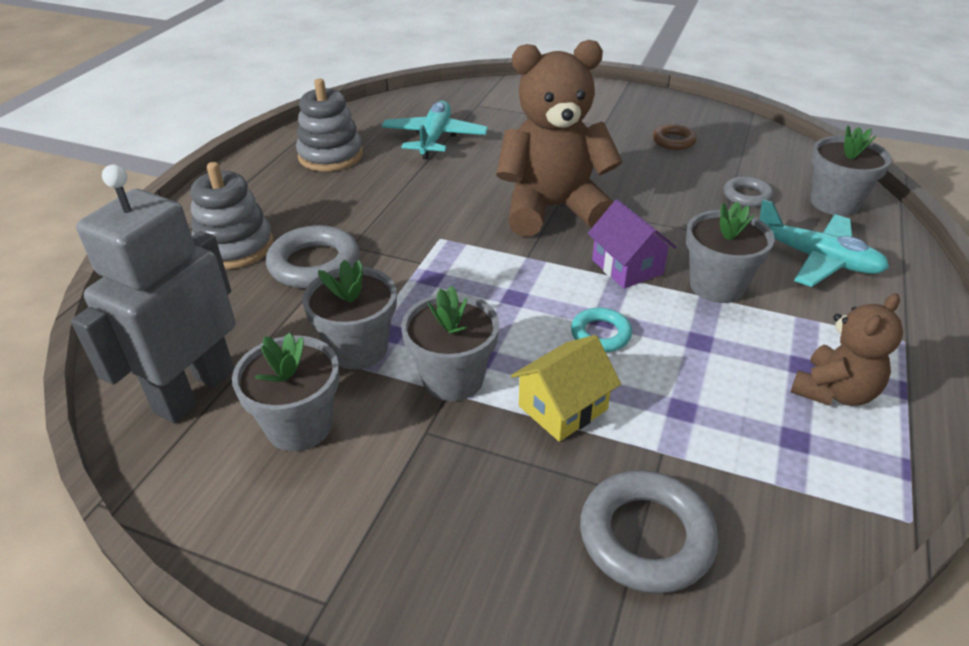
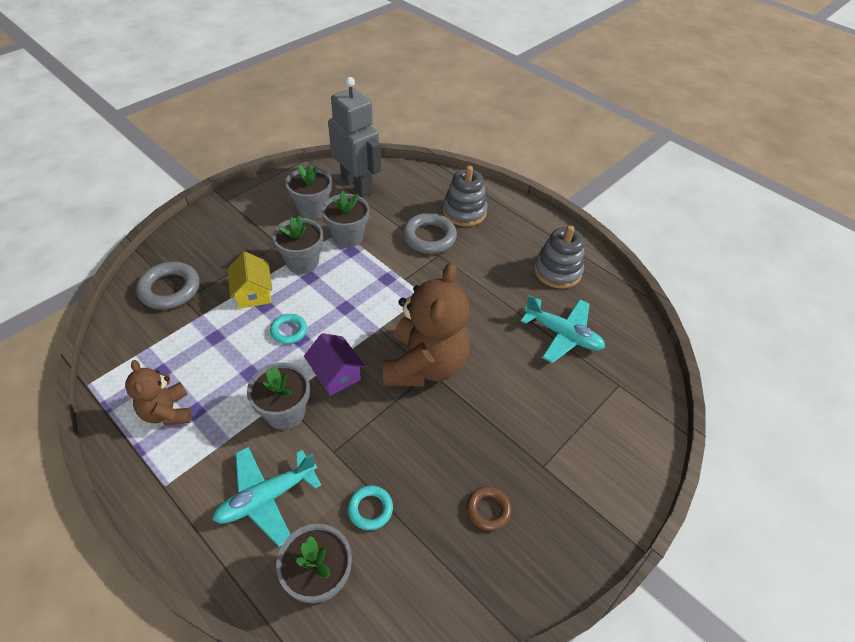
camera: 110 degrees right, 10 degrees up
(627, 267) = (336, 374): purple house -> purple house turned 60 degrees clockwise
(747, 196) = (370, 509): grey ring -> turquoise ring

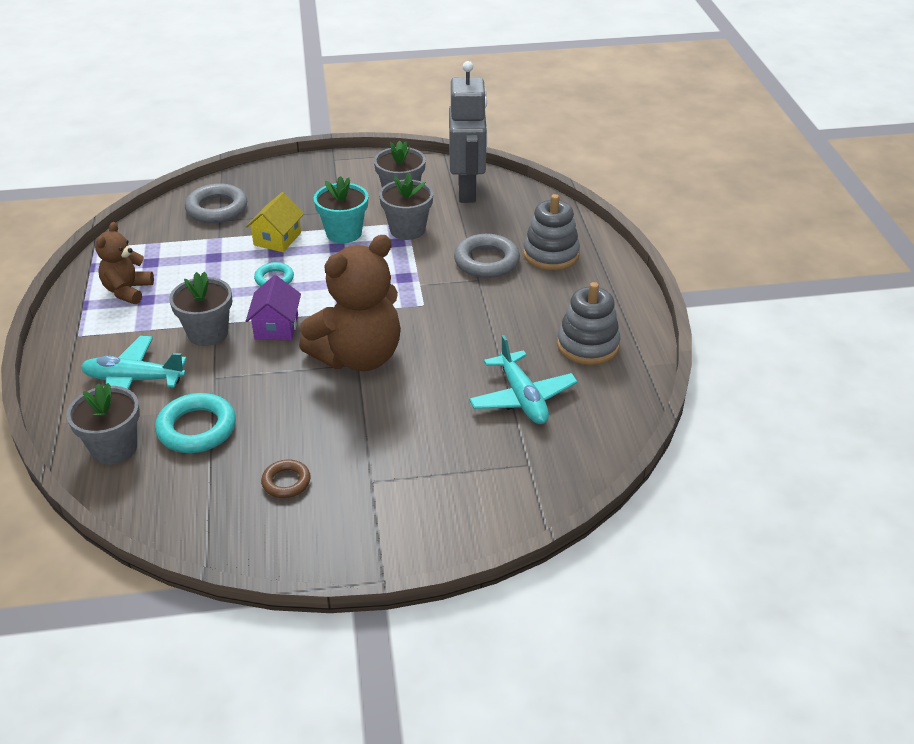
camera: 40 degrees right, 10 degrees down
(302, 262) = (344, 233): grey flower pot -> turquoise flower pot
(370, 509) = (197, 428): turquoise ring -> turquoise ring, size x1.71

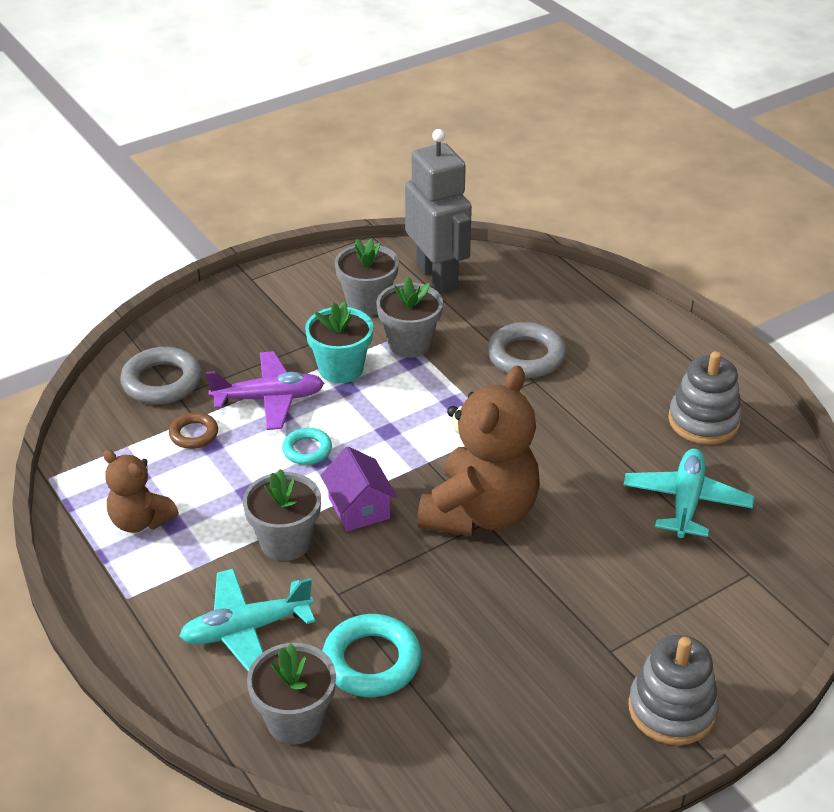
camera: 25 degrees left, 0 degrees up
(127, 291) = (140, 521): brown teddy bear -> brown teddy bear turned 45 degrees counterclockwise
(277, 239) = (269, 399): yellow house -> purple plane
(286, 482) = (523, 686): brown ring -> brown ring (194, 434)
(522, 398) = (686, 502): turquoise plane -> turquoise plane turned 120 degrees counterclockwise
(551, 254) = (586, 328): grey stacking toy -> grey stacking toy (672, 709)

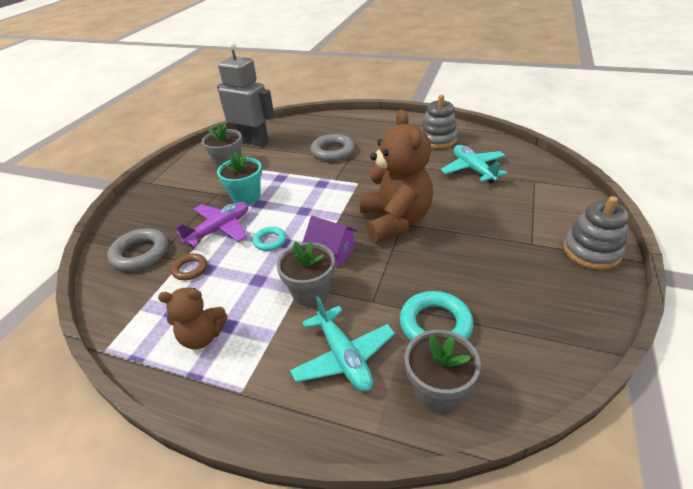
camera: 35 degrees left, 0 degrees up
(246, 629) = (343, 356): turquoise plane -> turquoise plane turned 60 degrees counterclockwise
(409, 343) = (270, 171): grey flower pot -> none

